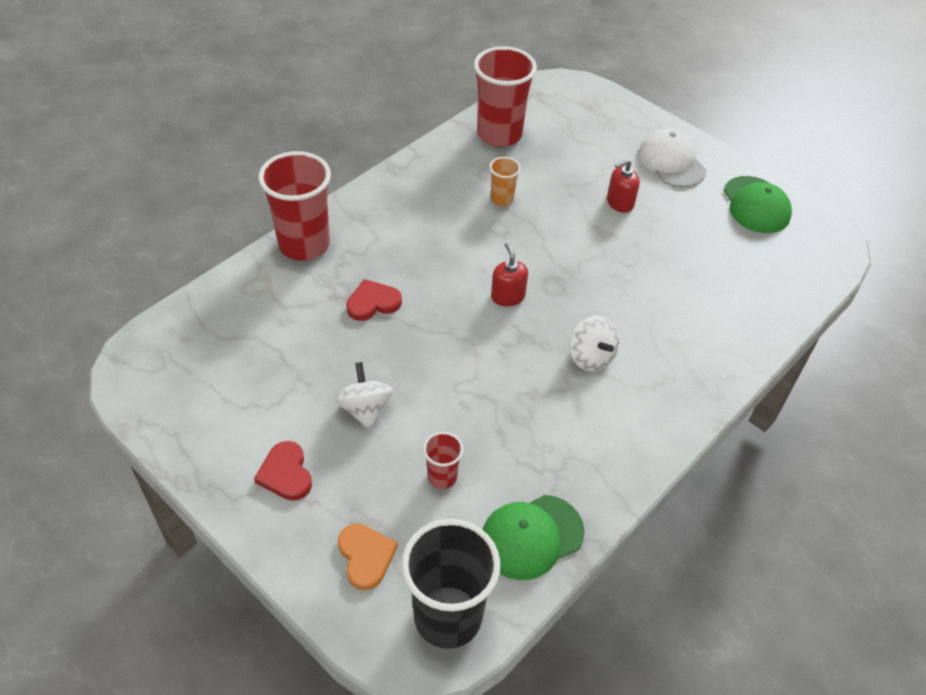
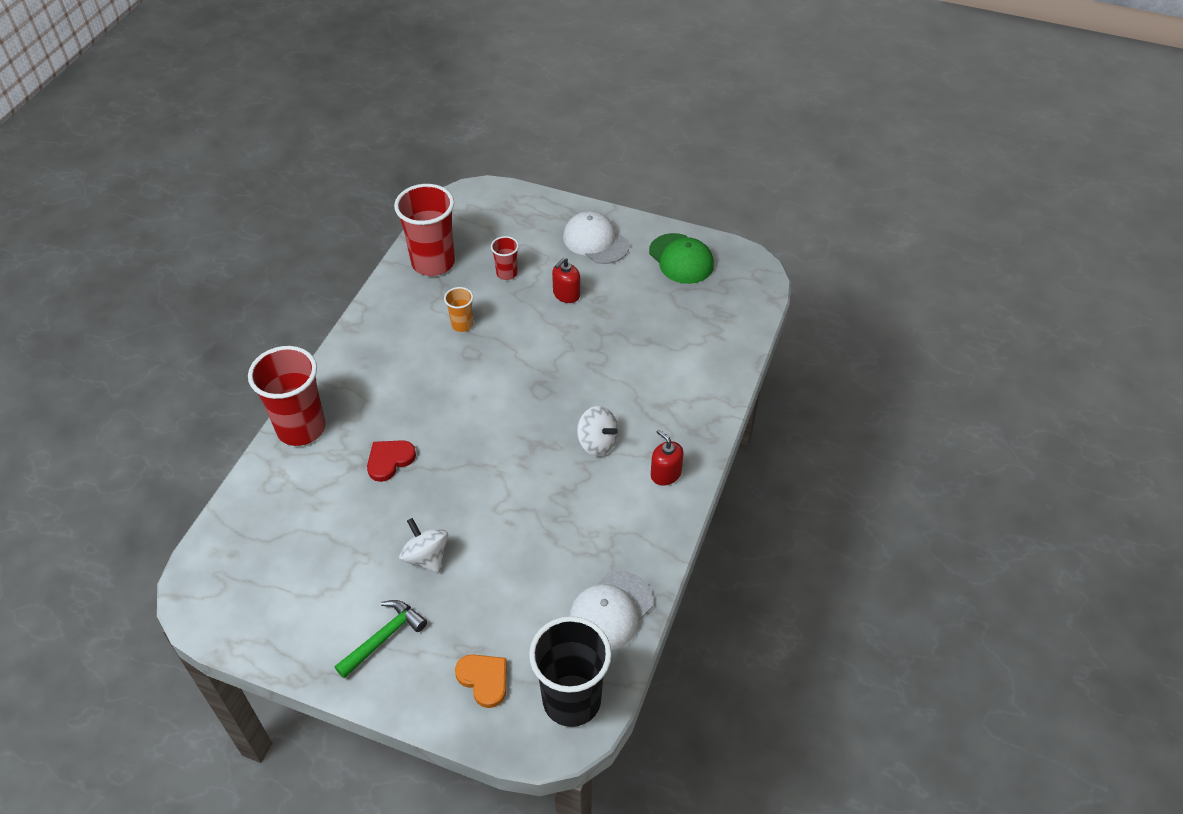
camera: 20 degrees left, 0 degrees up
(286, 473) = (384, 638): red heart -> green hammer
(442, 477) = (517, 590): red cup -> red cup (507, 273)
(507, 296) = (505, 413): red soap dispenser -> red soap dispenser (665, 474)
(531, 537) = (611, 611): green cap -> white cap

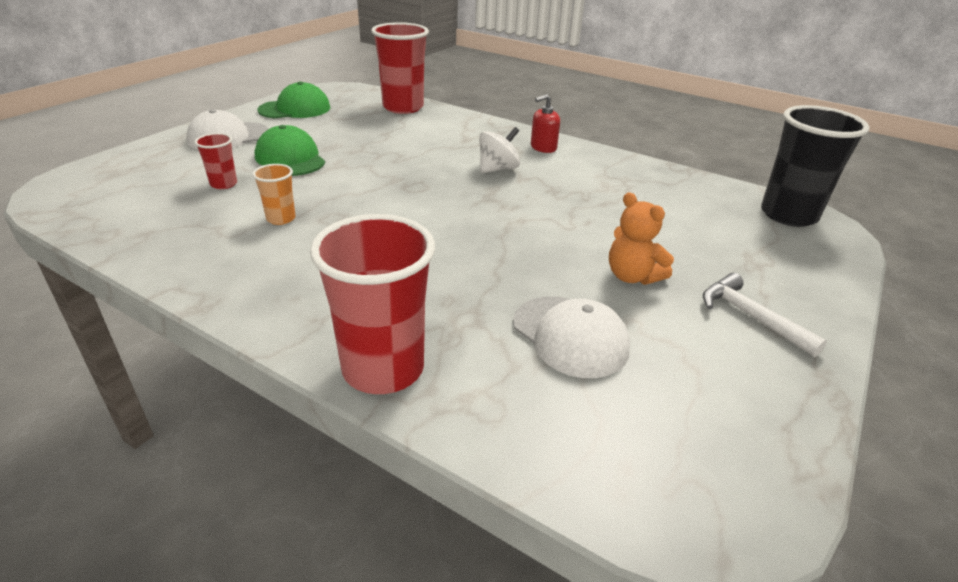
camera: 80 degrees left, 15 degrees down
(384, 638) = (751, 317): green hammer -> white hammer
(389, 460) = (478, 290): red heart -> none
(426, 557) = (632, 276): white spinning top -> orange teddy bear
(433, 263) = (148, 227): red cup -> red cup (403, 107)
(484, 679) = (783, 256): orange heart -> none
(566, 294) = (290, 159): red soap dispenser -> green cap
(611, 611) = (689, 187): white cap -> white cap (570, 336)

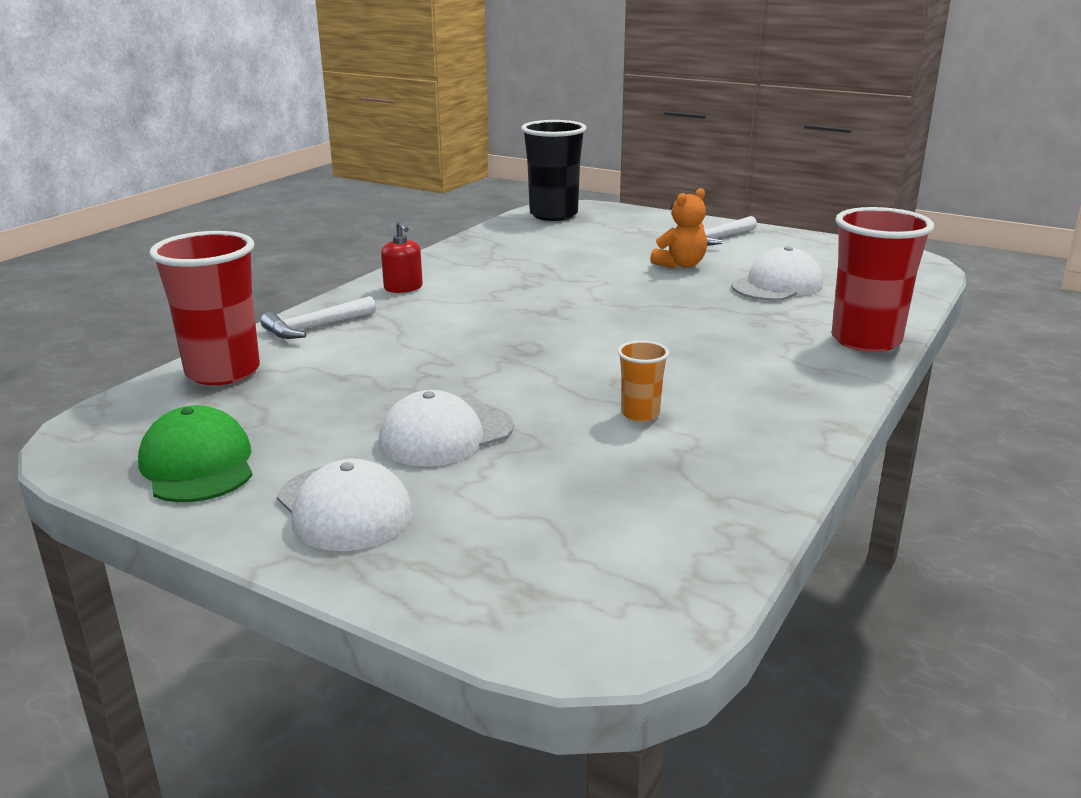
camera: 90 degrees left, 10 degrees down
(223, 184) = (548, 472): red cup -> none
(290, 159) = (446, 435): green cap -> white cap
(467, 125) = (315, 327): none -> white hammer
(498, 169) = (470, 308): white spinning top -> none

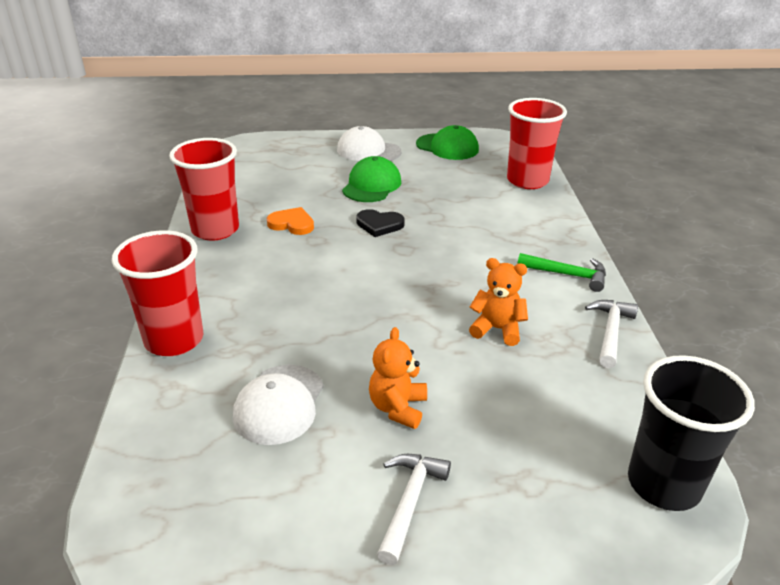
camera: 145 degrees right, 10 degrees up
(315, 327) = (547, 221): white hammer -> white hammer (610, 332)
(403, 288) = (567, 275): red soap dispenser -> green hammer
(446, 435) = (372, 185): white cap -> green cap
(518, 378) = (379, 225): none -> black heart
(537, 277) = (497, 329): none -> orange teddy bear
(640, 414) = (292, 224): orange cup -> orange heart
(768, 439) = (215, 230): none -> red cup

